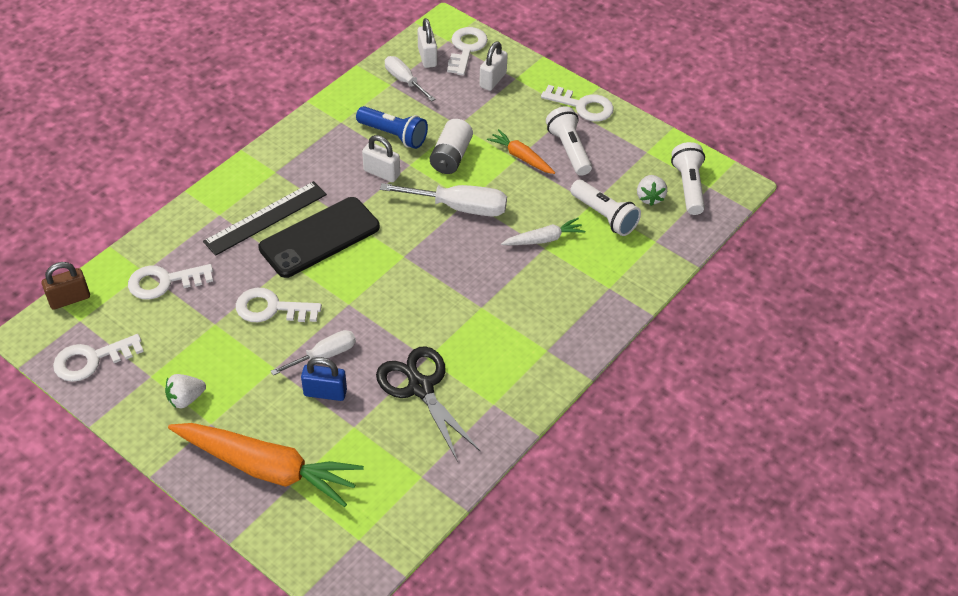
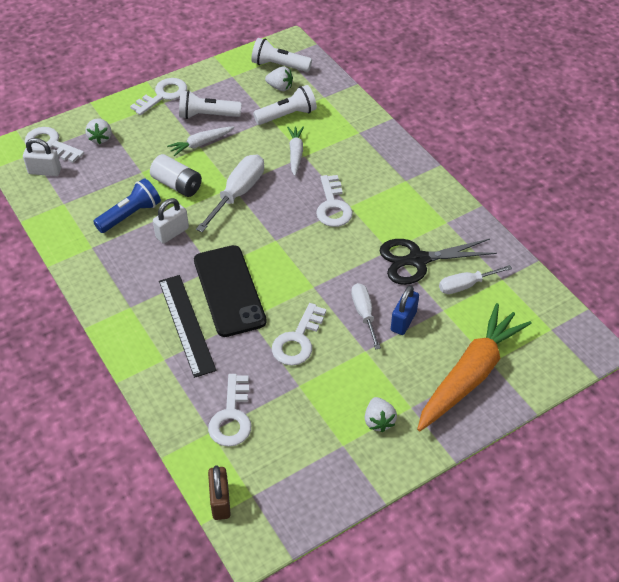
camera: 70 degrees left, 0 degrees up
(92, 360) = (307, 491): white key -> white key (333, 206)
(404, 81) = (65, 193): white screwdriver -> white screwdriver (465, 285)
(493, 80) = (100, 138): white padlock -> white strawberry
(521, 157) = (200, 144): orange carrot -> white carrot

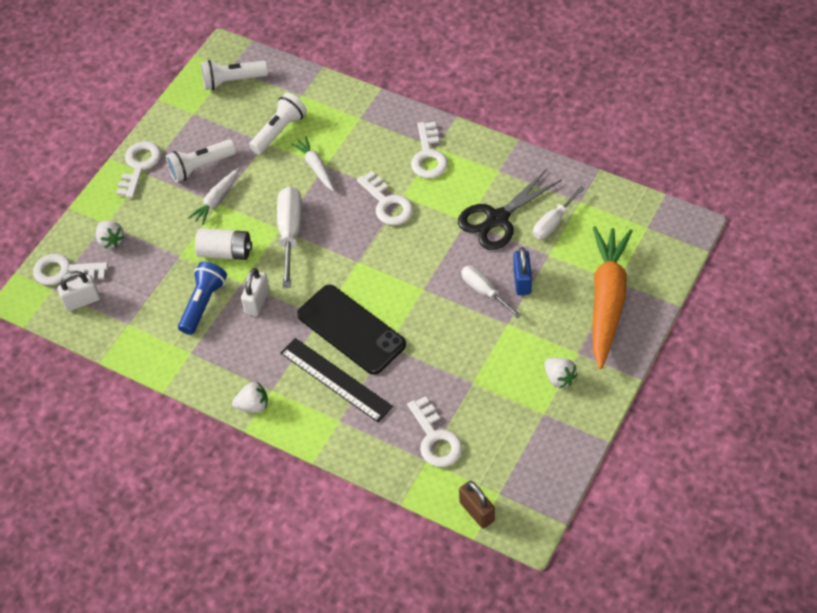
camera: 25 degrees left, 5 degrees up
(280, 87) = (250, 104): white strawberry -> white strawberry (253, 405)
(298, 340) = (444, 344): white key -> white key (428, 156)

